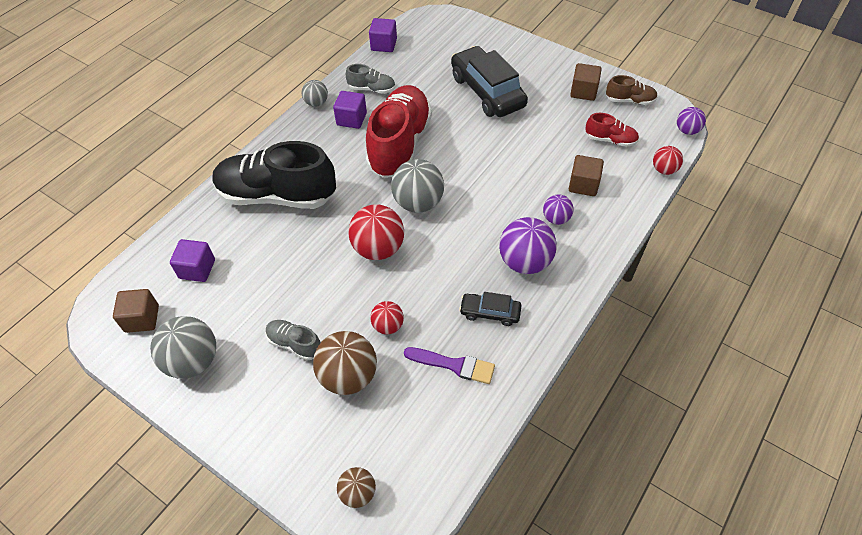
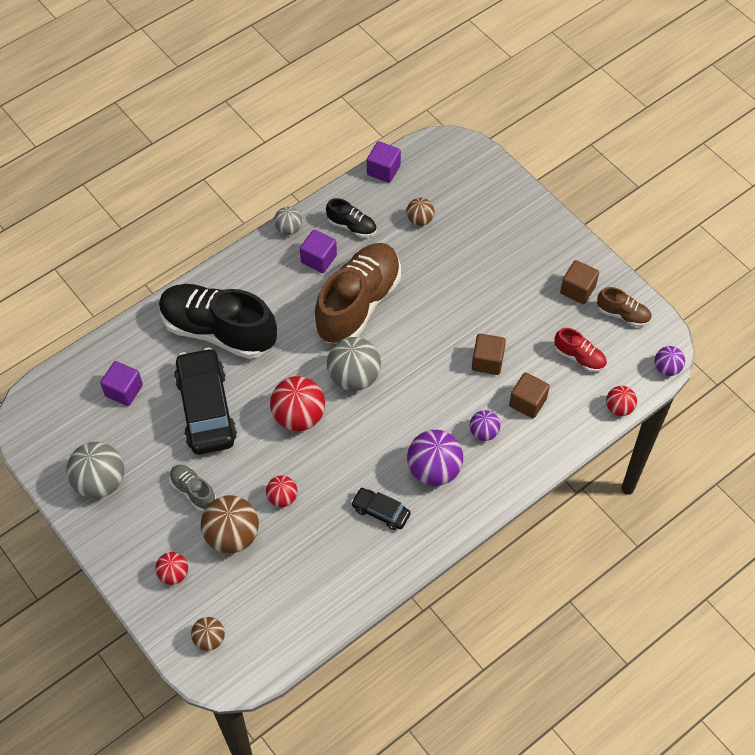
camera: 15 degrees right, 5 degrees up
(142, 319) = (64, 427): brown cube -> brown cube (487, 361)
(298, 433) = (173, 574): none -> red ball
(372, 89) = (352, 226): grey shoe -> black shoe
(400, 144) = (358, 303): red shoe -> brown shoe
(428, 72) = (420, 220): none -> brown ball
(453, 365) = (329, 552): purple brush -> none
(487, 91) = (473, 262): black car -> black car (206, 409)

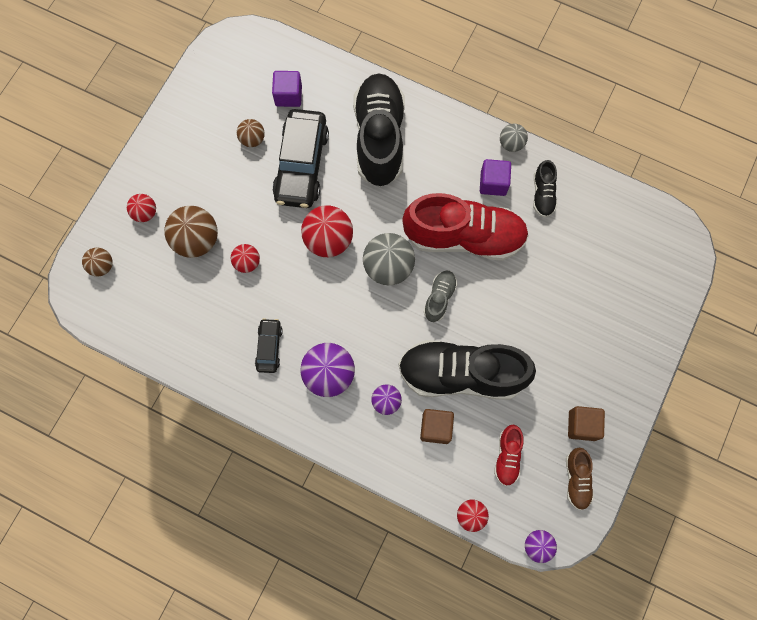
camera: 65 degrees right, 15 degrees up
(100, 482) = (200, 120): grey ball -> none
(193, 491) = (222, 192): grey shoe -> grey shoe (439, 298)
(206, 409) = (301, 165): black car -> black car turned 135 degrees clockwise
(358, 303) = (464, 237): brown shoe -> red shoe
(383, 170) = (620, 193): purple cube -> none
(420, 220) = (582, 249): brown ball -> brown ball (252, 139)
(487, 361) = (461, 374): brown cube -> black shoe

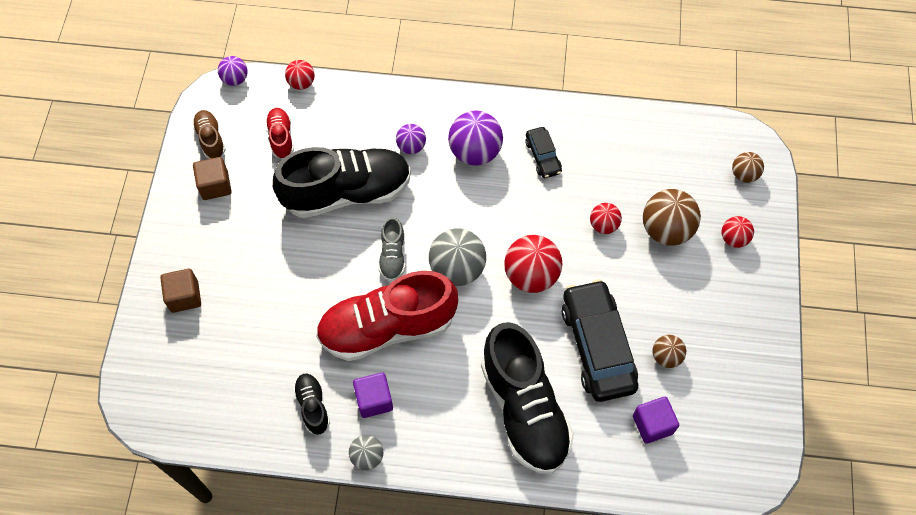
camera: 160 degrees right, 10 degrees down
(435, 428) = (356, 139): brown cube -> brown cube (184, 296)

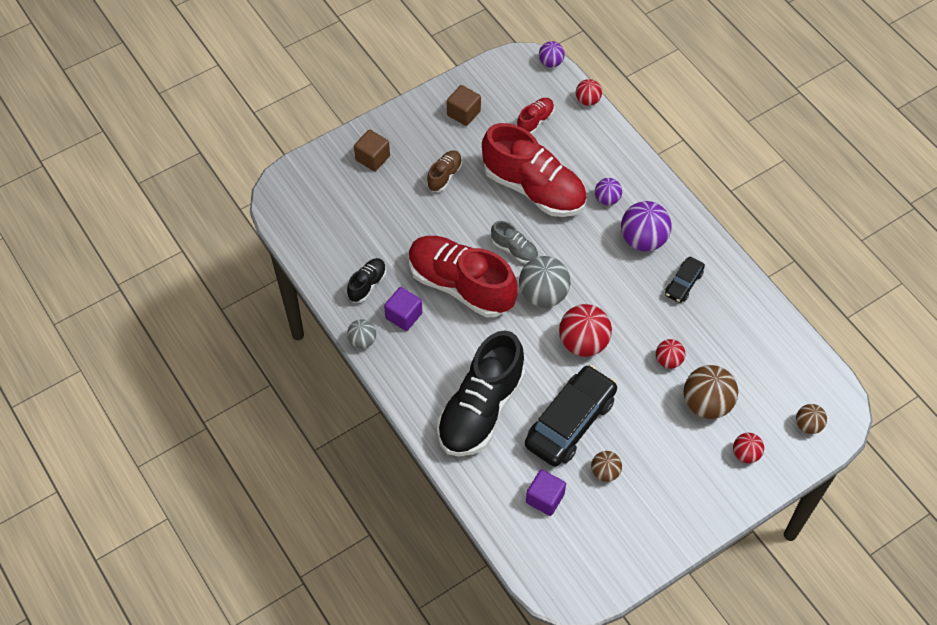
camera: 50 degrees right, 5 degrees down
(210, 139) = (493, 84): brown shoe -> brown shoe (444, 175)
(347, 192) = (534, 189): black shoe -> red shoe
(392, 256) = (514, 250): grey shoe -> grey shoe turned 105 degrees counterclockwise

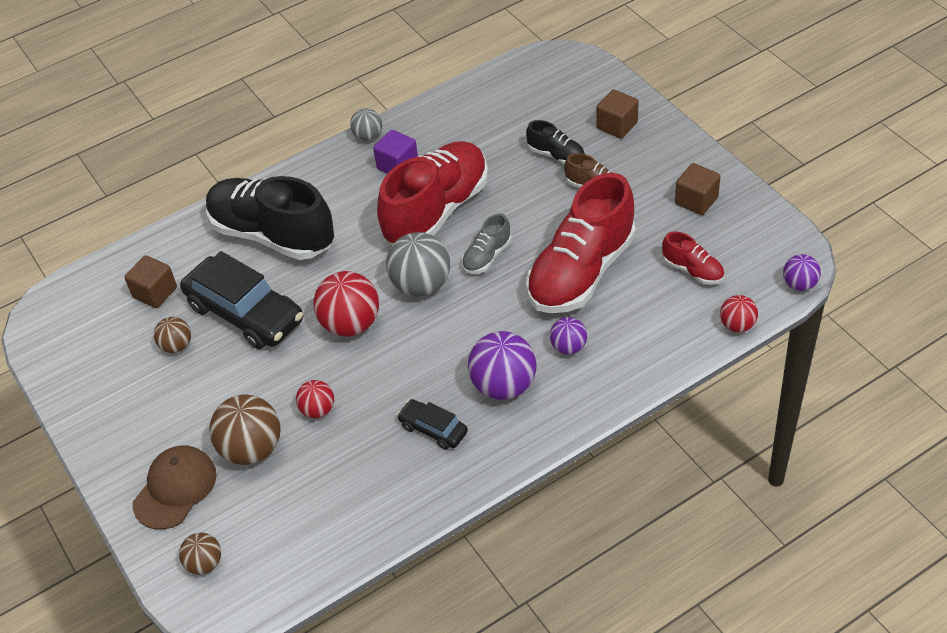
camera: 95 degrees right, 10 degrees down
(367, 284) = (440, 134): black shoe -> black shoe (556, 155)
(545, 498) = (155, 292): purple cube -> brown cube
(745, 454) = (175, 489): red ball -> brown cap

